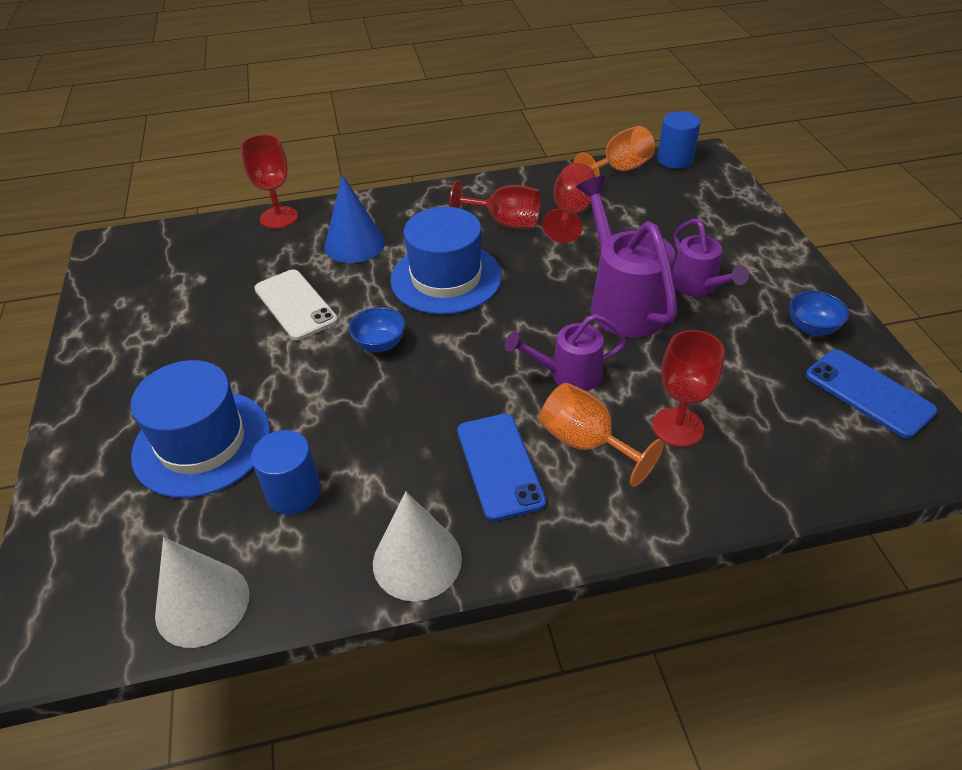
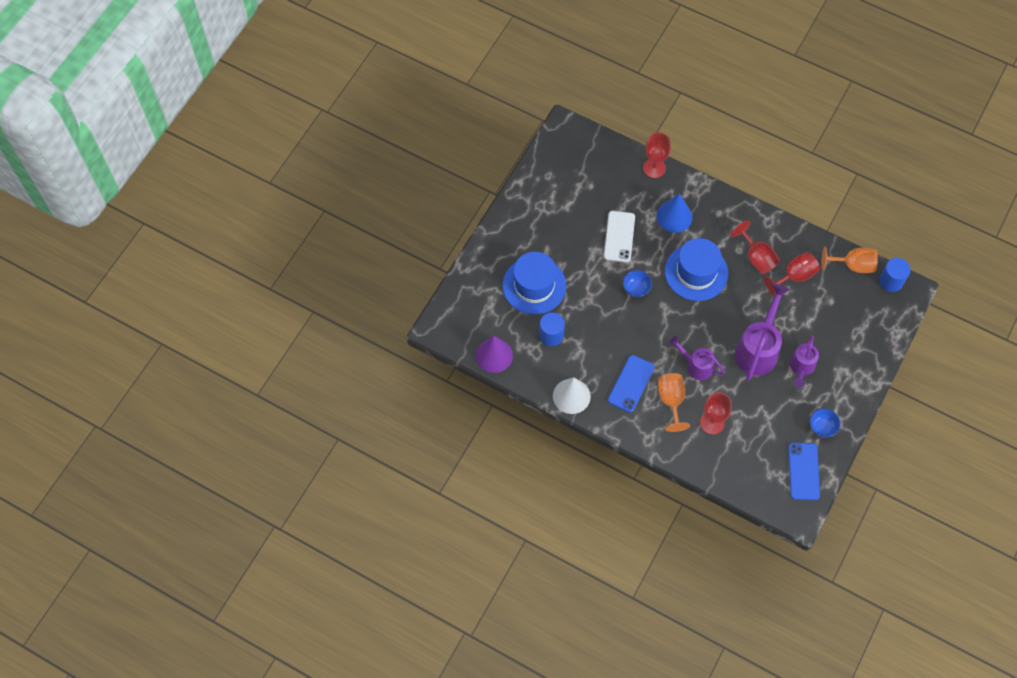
camera: 40 degrees right, 20 degrees up
(202, 603) = (494, 355): white cone -> purple cone

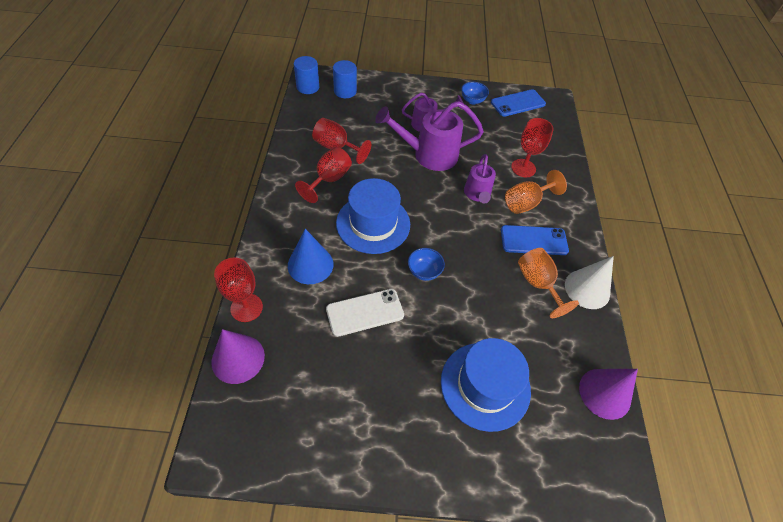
camera: 120 degrees left, 10 degrees down
(551, 335) = (535, 337): blue cylinder -> blue cylinder (345, 91)
(618, 154) = (238, 358): none -> purple cone
(853, 265) = (303, 112): orange goblet -> orange goblet (538, 283)

